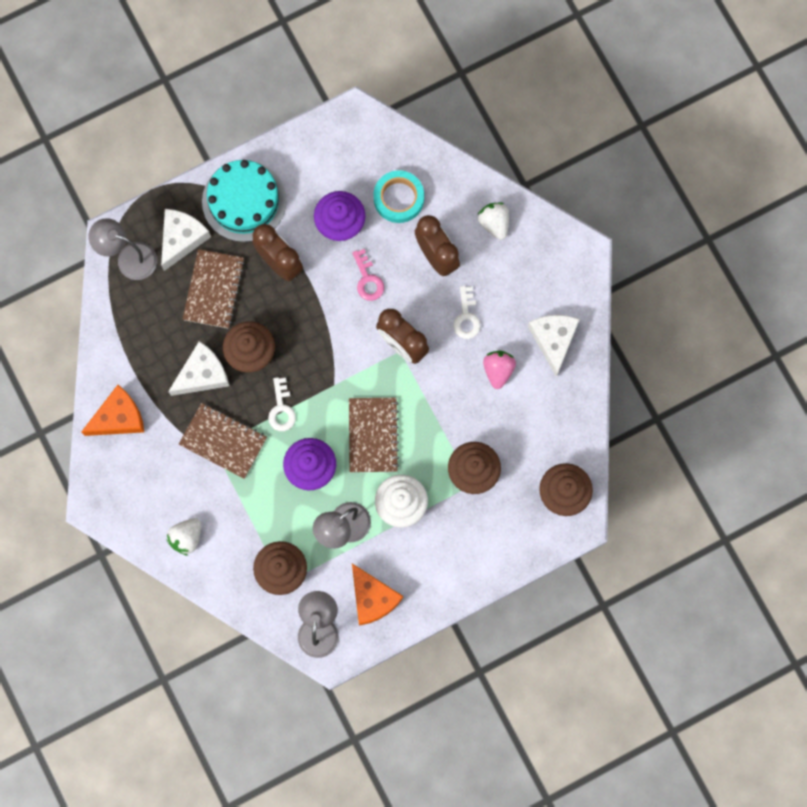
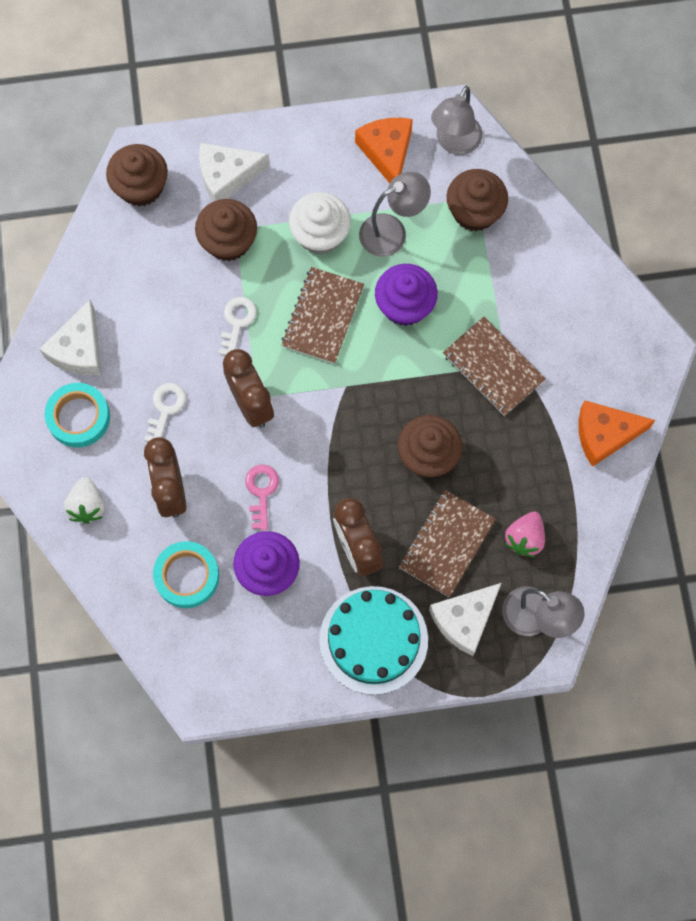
camera: 160 degrees left, 5 degrees down
(186, 537) = (568, 280): white strawberry -> none
(202, 374) = (492, 450): white cheese -> white cheese (227, 176)
(281, 409) = (415, 380): white key -> white key (237, 322)
(498, 370) = (155, 338): pink strawberry -> pink strawberry (524, 538)
(530, 287) = (78, 417): none -> turquoise tape

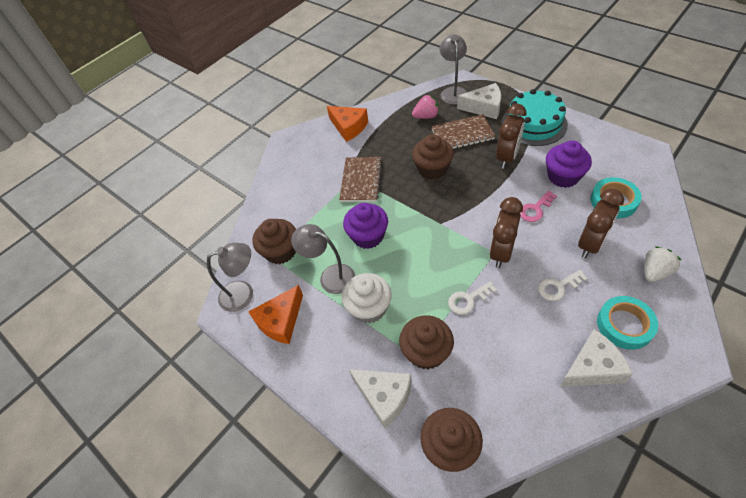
camera: 125 degrees left, 20 degrees down
(322, 316) = (415, 264): brown notebook -> none

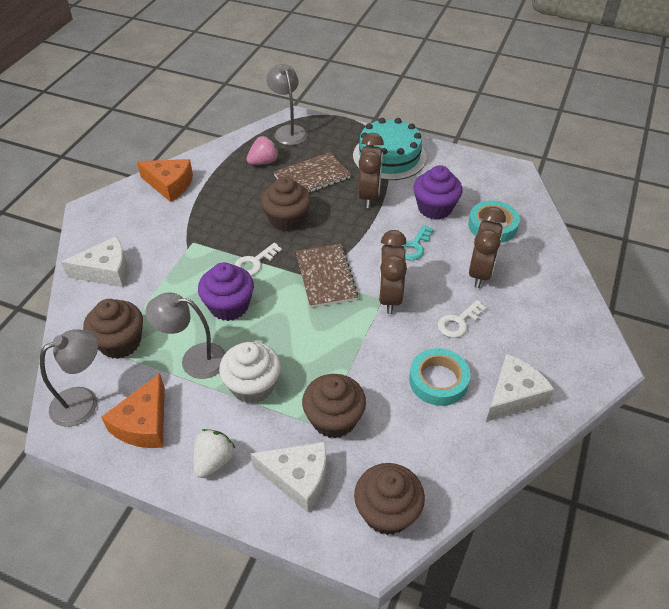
camera: 25 degrees left, 5 degrees down
(361, 180) = (203, 244): brown notebook -> brown notebook (326, 277)
(468, 300) = (366, 354): white key -> white key (254, 263)
(484, 107) = (329, 145): white cheese -> white cheese (106, 271)
(535, 209) = (414, 246): pink key -> turquoise key
(624, 325) = (534, 347): turquoise tape -> turquoise tape (438, 380)
(654, 272) = (549, 290): white strawberry -> white strawberry (214, 461)

